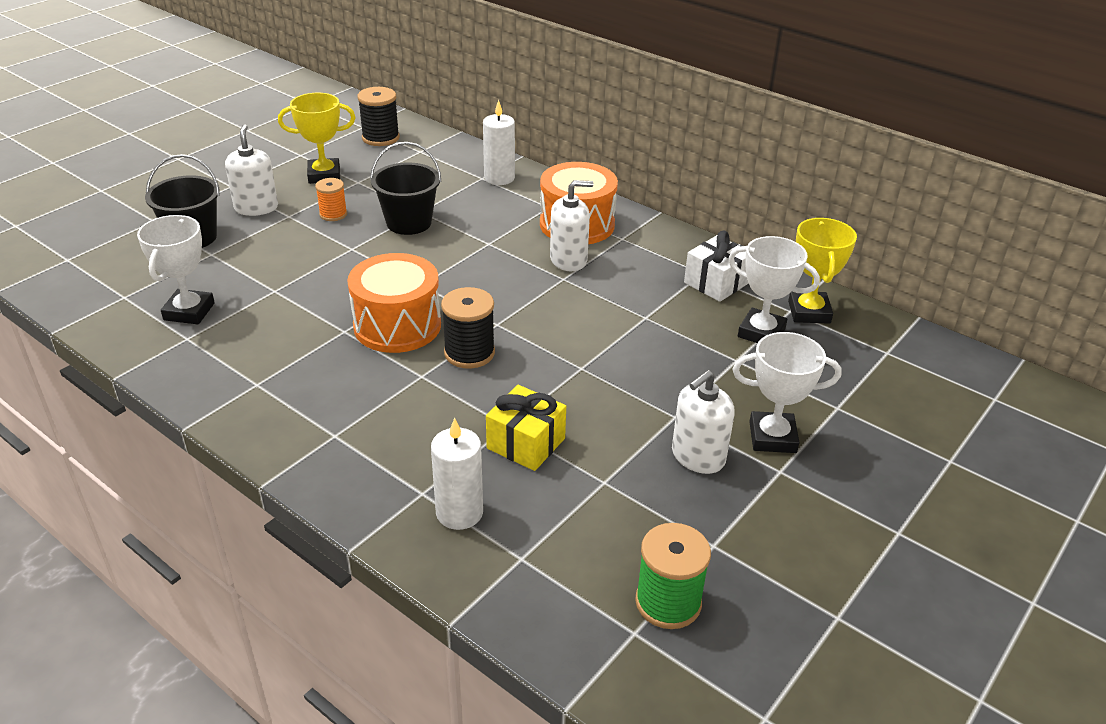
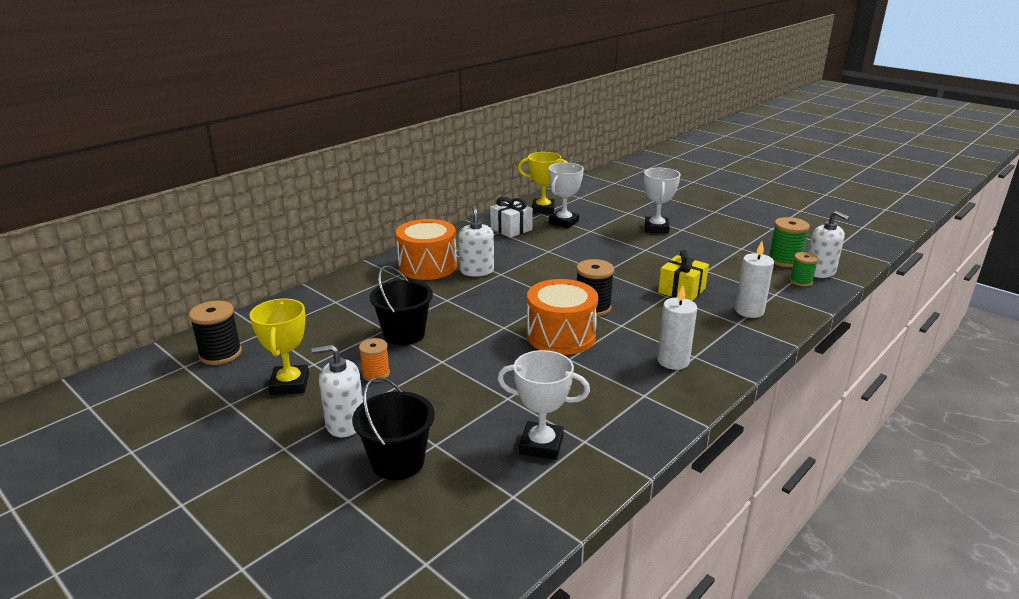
camera: 85 degrees left, 10 degrees down
(499, 178) = (340, 294): white candle -> white candle (673, 361)
(575, 607) = (801, 281): none -> green spool
(698, 456) = (677, 246): white soap dispenser -> white soap dispenser (820, 272)

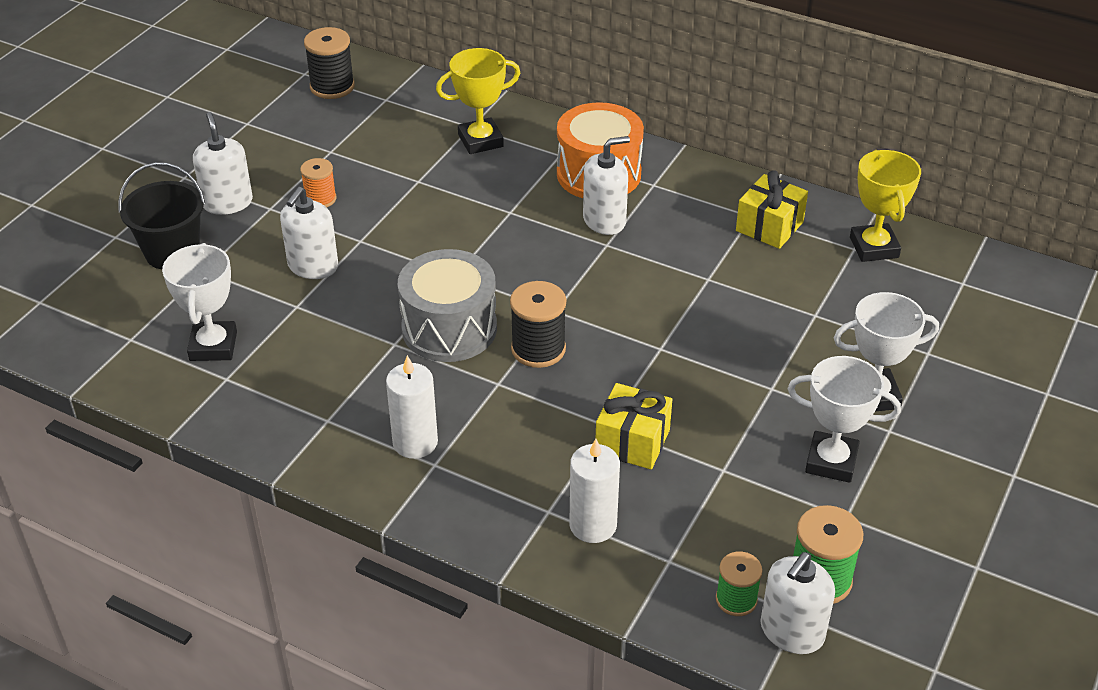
camera: 75 degrees right, 15 degrees up
(290, 384) = (287, 148): yellow trophy -> yellow trophy (480, 141)
(404, 334) = (411, 198): black bucket -> none
(462, 385) = (313, 266): none -> white soap dispenser
(511, 229) = (769, 226): white gift -> yellow gift
(561, 335) = (449, 328): orange drum -> grey drum
(563, 222) = (831, 279): white trophy -> white trophy (831, 461)

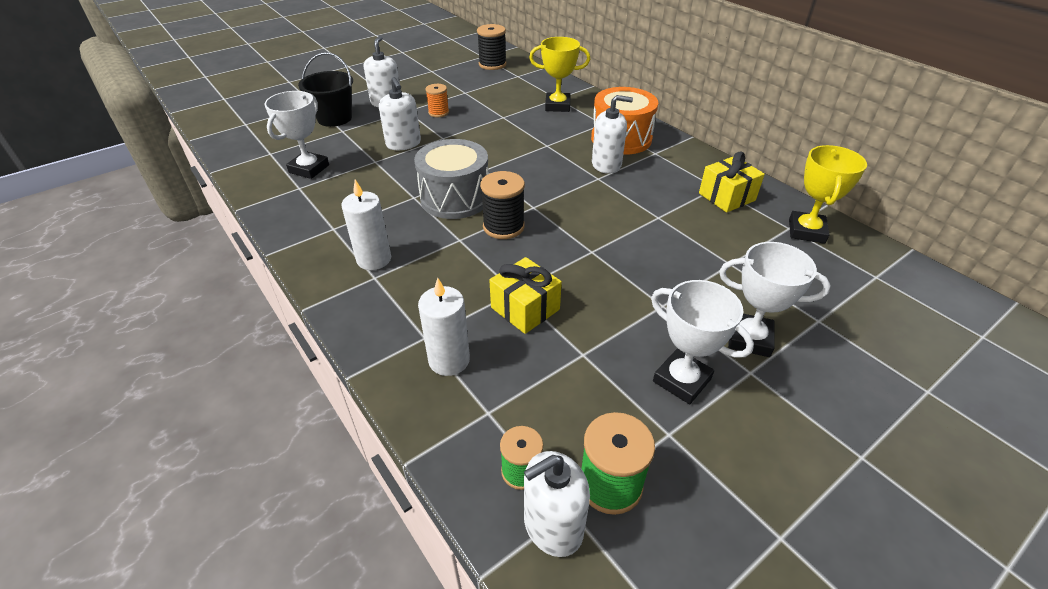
camera: 25 degrees right, 0 degrees up
(313, 266) = (403, 144): white soap dispenser -> white soap dispenser turned 75 degrees counterclockwise

